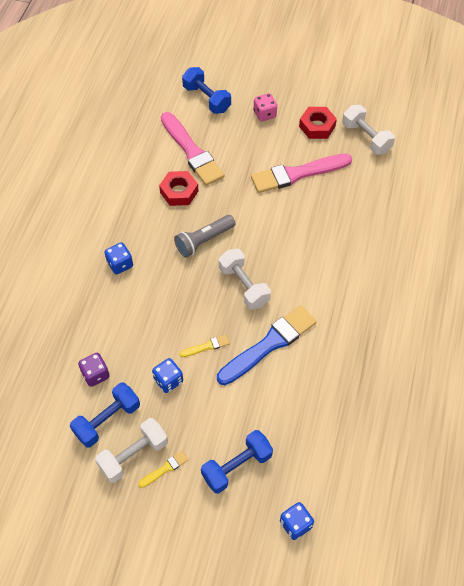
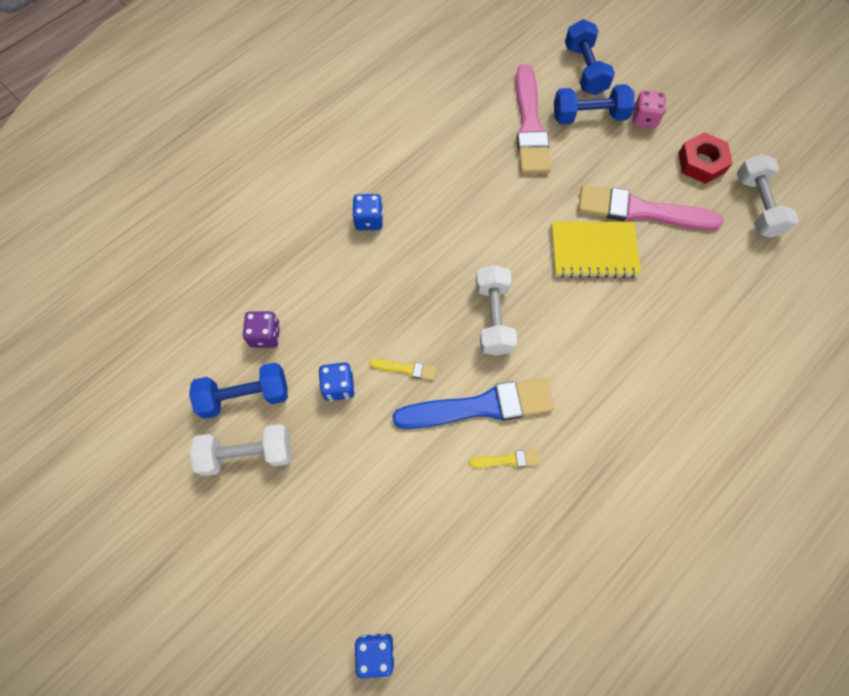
camera: 30 degrees right, 10 degrees up
(165, 469) = (271, 491): yellow brush -> yellow brush (508, 460)
(179, 192) = (486, 166): red nut -> none
(204, 241) = (479, 239): grey flashlight -> none
(237, 466) = (352, 537): blue dumbbell -> blue dumbbell (589, 116)
(282, 213) = (593, 251): none -> yellow notebook

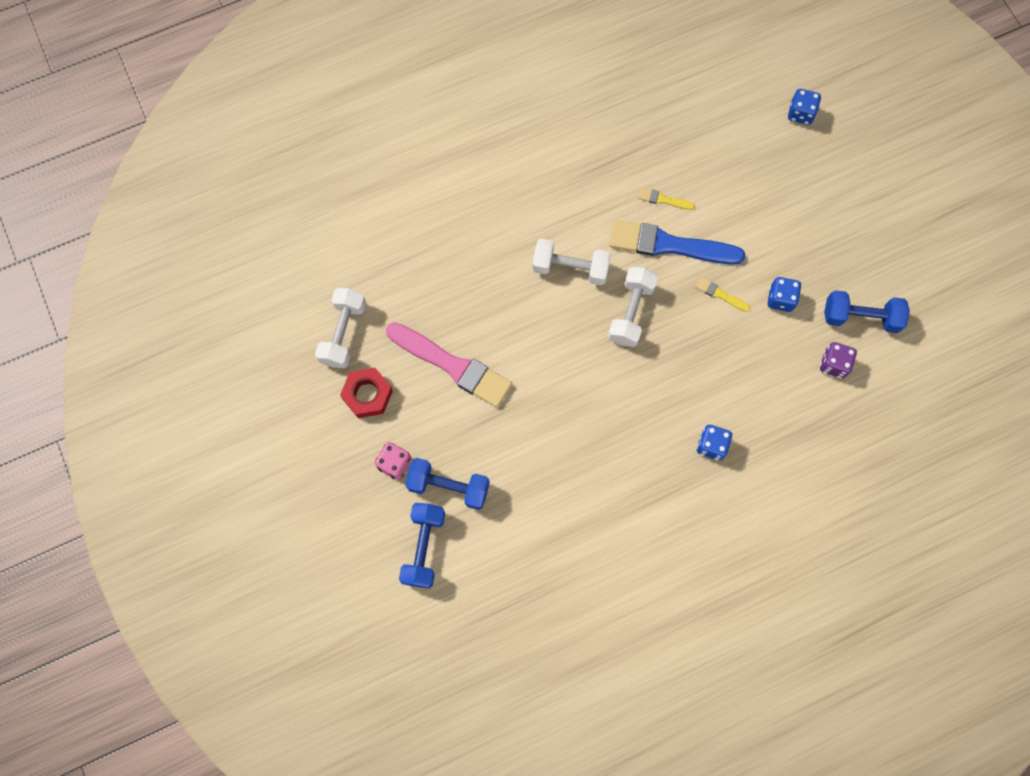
camera: 160 degrees left, 5 degrees up
(247, 454) = (866, 271): white dumbbell -> white dumbbell (570, 268)
(530, 125) = (514, 497): pink brush -> none
(593, 251) = (516, 342): yellow notebook -> none

